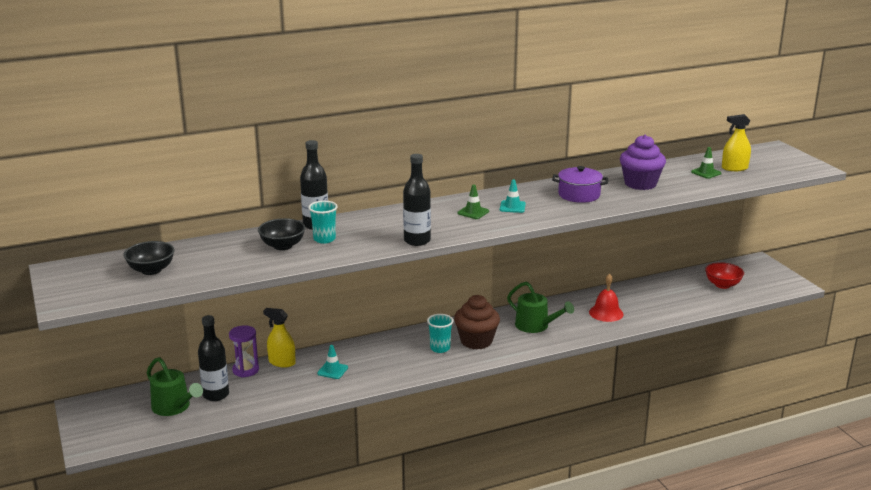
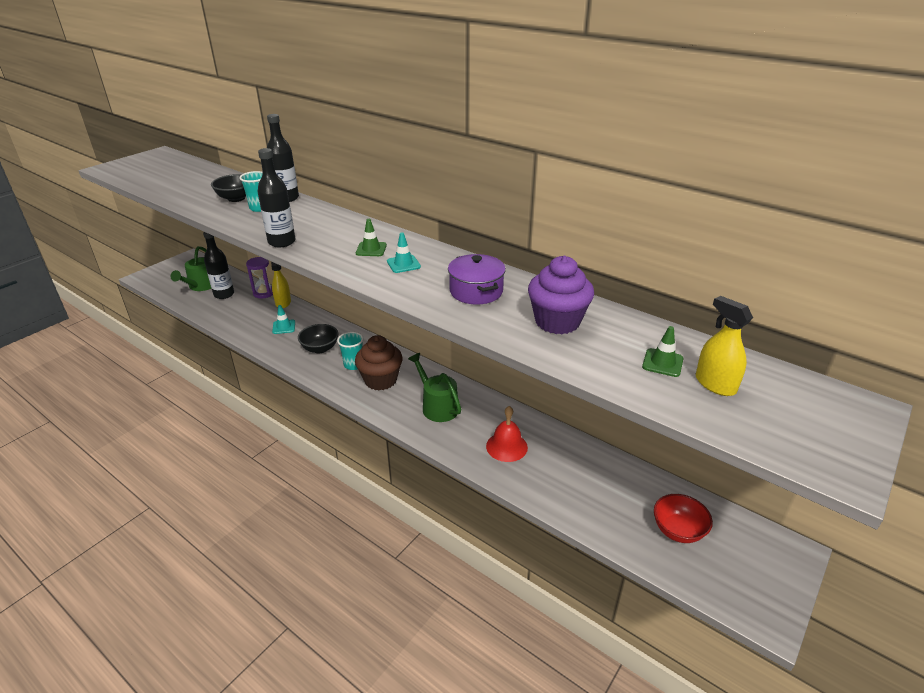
camera: 60 degrees right, 10 degrees up
(151, 270) = (169, 174): black bowl -> black bowl (320, 348)
(535, 326) = (437, 406): green watering can -> green watering can turned 135 degrees clockwise

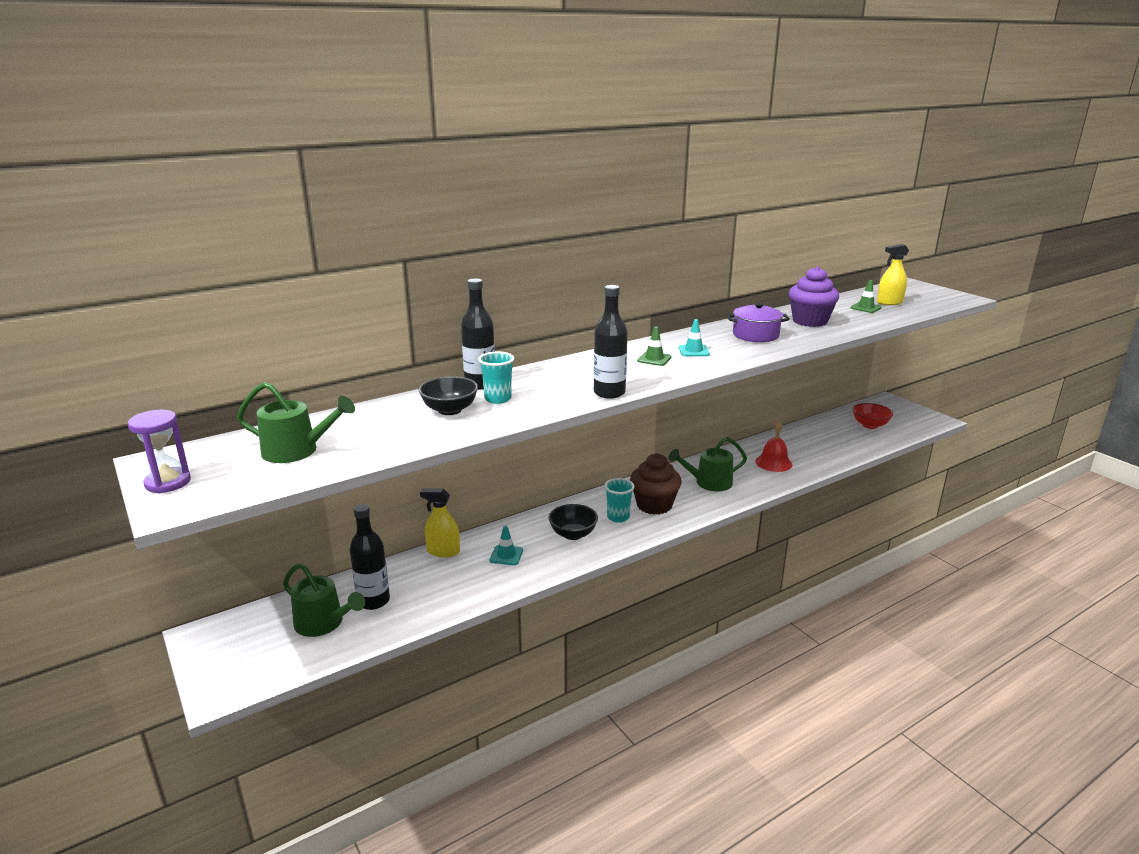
camera: 70 degrees left, 10 degrees down
(171, 176) = (296, 451): none -> green watering can
(264, 293) = (402, 565): purple hourglass -> purple hourglass (168, 482)

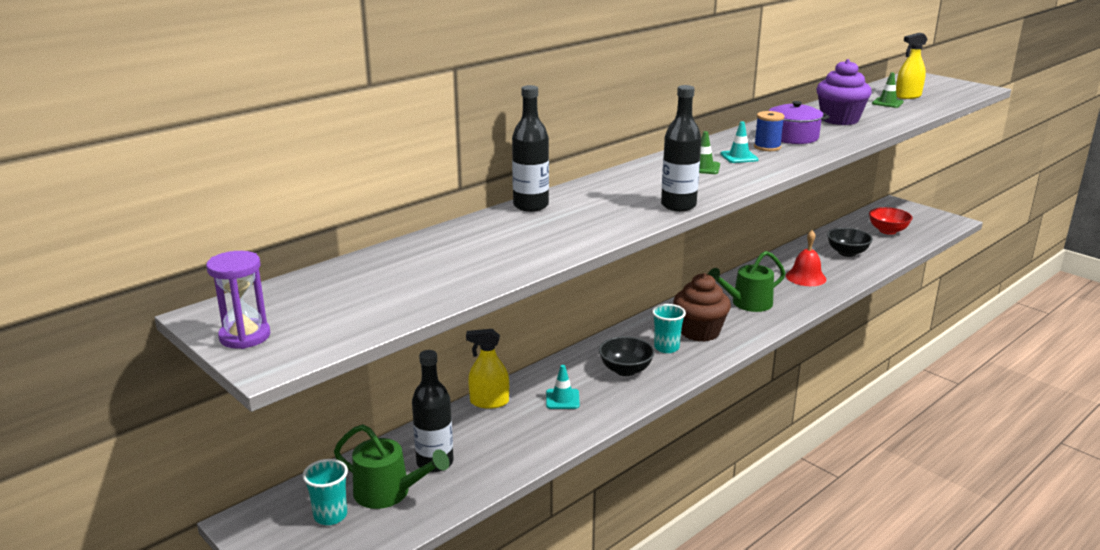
camera: 10 degrees left, 0 degrees up
(296, 451) = (372, 291): green watering can -> none
(450, 410) = (516, 235): black bowl -> black bowl (847, 253)
(498, 399) = (561, 220): turquoise cup -> turquoise cup (330, 516)
(725, 343) = (767, 147): none -> blue spool

